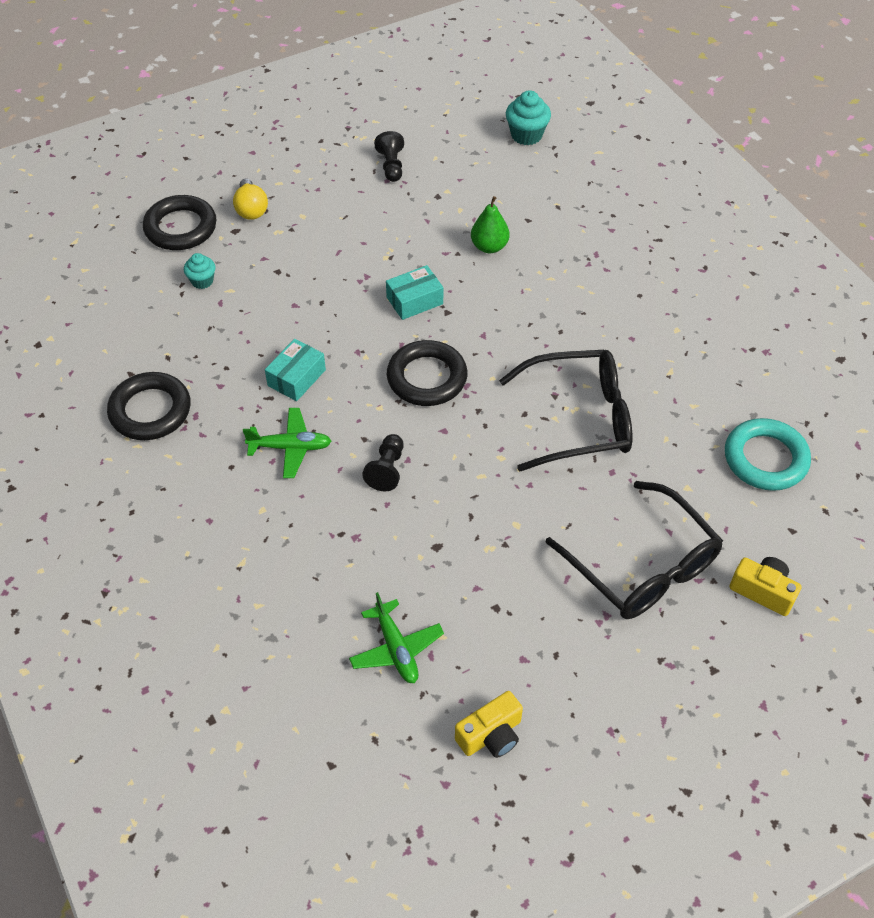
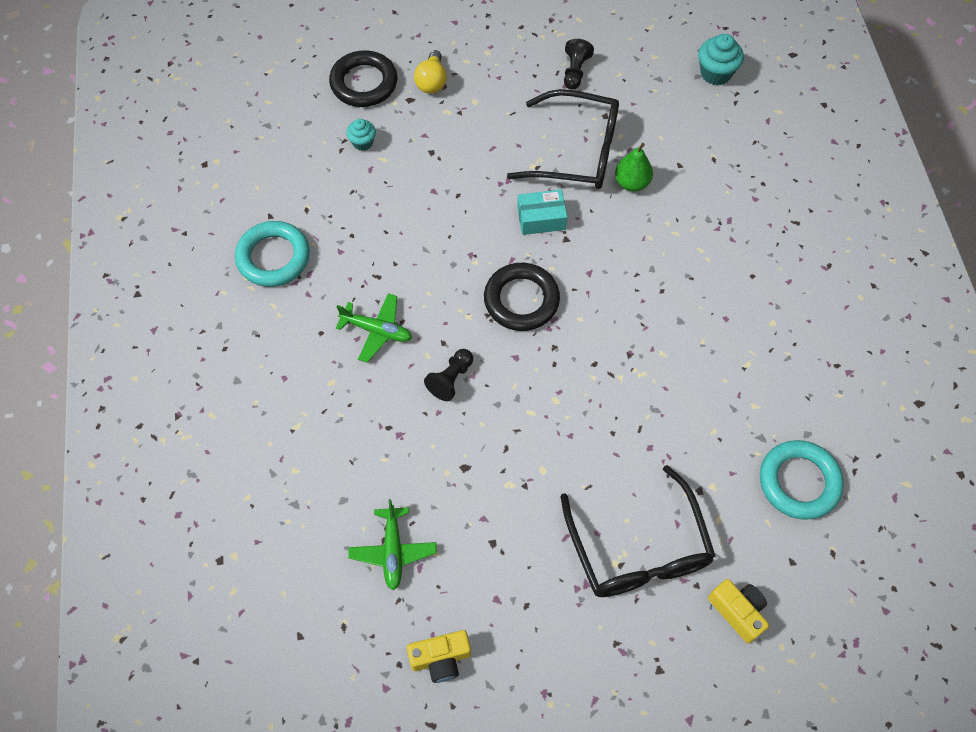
camera: 20 degrees right, 10 degrees up
(150, 411) = (273, 257): black ring -> turquoise ring
(296, 378) = (408, 264): turquoise box -> none
(580, 419) = (643, 385): black glasses -> black glasses (578, 152)

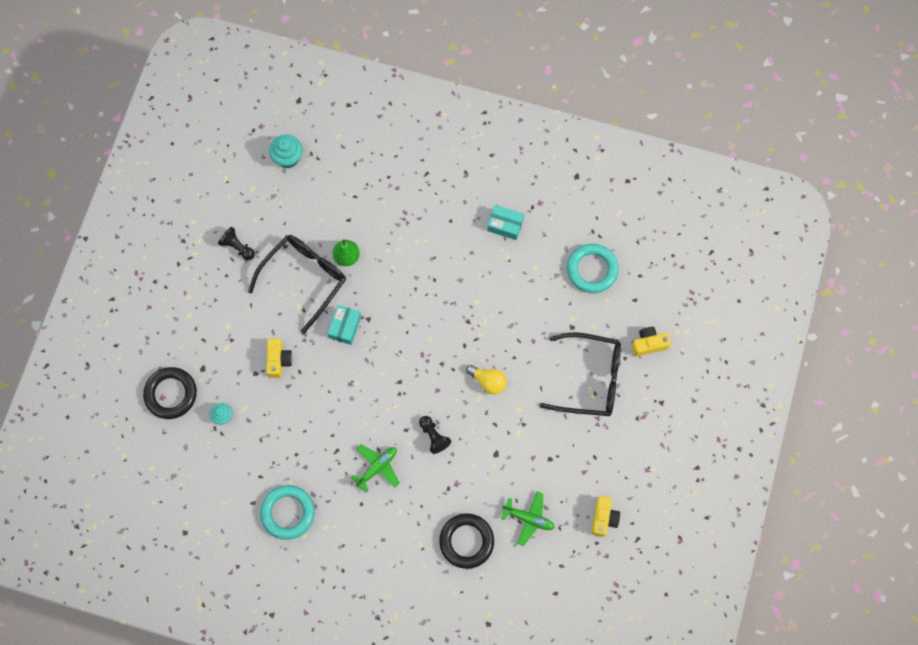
camera: 65 degrees left, 10 degrees up
(432, 81) = (194, 347): yellow light bulb -> yellow light bulb (488, 381)
(460, 168) = (279, 360): none -> yellow camera
(521, 300) = (399, 368): black ring -> black ring (466, 541)
(789, 342) = (505, 225): none -> turquoise box

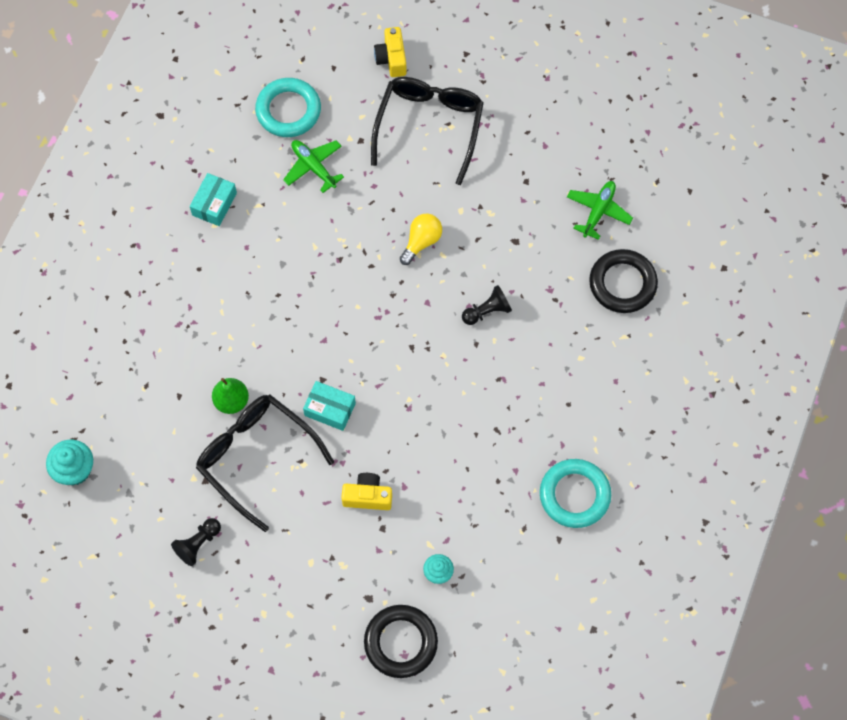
camera: 85 degrees left, 5 degrees down
(377, 467) = (522, 382): green plane -> green plane (313, 167)
(603, 518) = (602, 130): yellow camera -> none

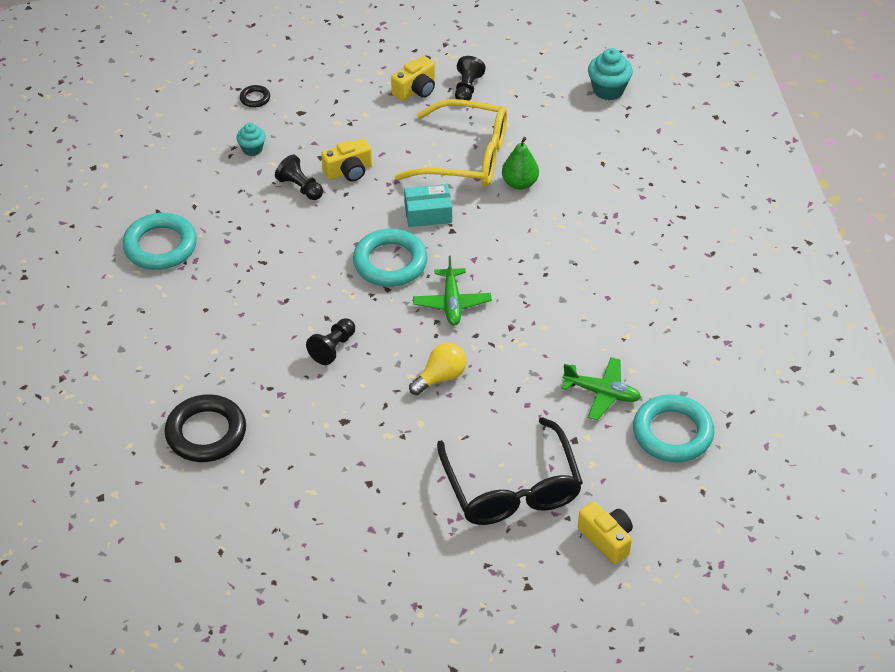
camera: 150 degrees right, 20 degrees down
(214, 204) = (669, 317): turquoise box -> none
(245, 569) = (416, 90): none -> yellow camera
(255, 456) = (467, 157): black glasses -> yellow glasses
(393, 373) = (390, 262): none -> turquoise ring
(401, 642) = (255, 98): black ring -> black ring, size x0.45
(420, 500) = (300, 187): none -> black pawn
(421, 242) = (440, 377): yellow light bulb -> yellow light bulb turned 135 degrees counterclockwise
(598, 211) = (271, 489): green plane -> green plane (452, 303)

